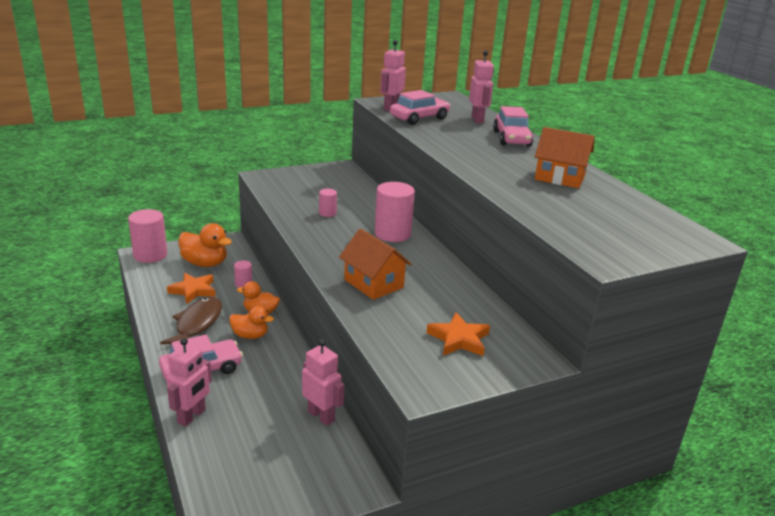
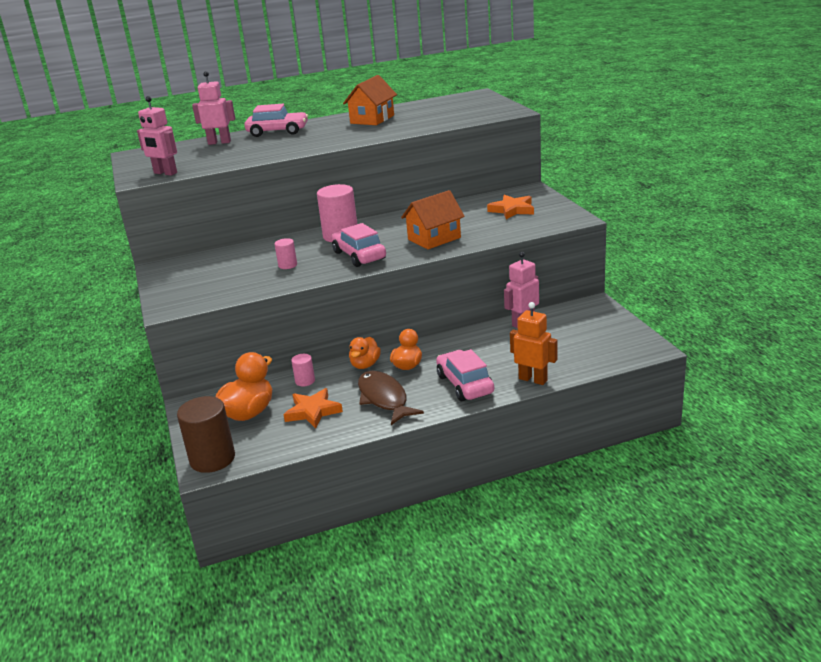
camera: 80 degrees left, 0 degrees up
(150, 255) = (212, 459): pink cylinder -> brown cylinder
(192, 416) = (533, 379): pink robot -> orange robot
(197, 324) = (384, 398): brown fish -> brown fish turned 45 degrees clockwise
(419, 118) = (207, 161): pink car -> pink car (359, 255)

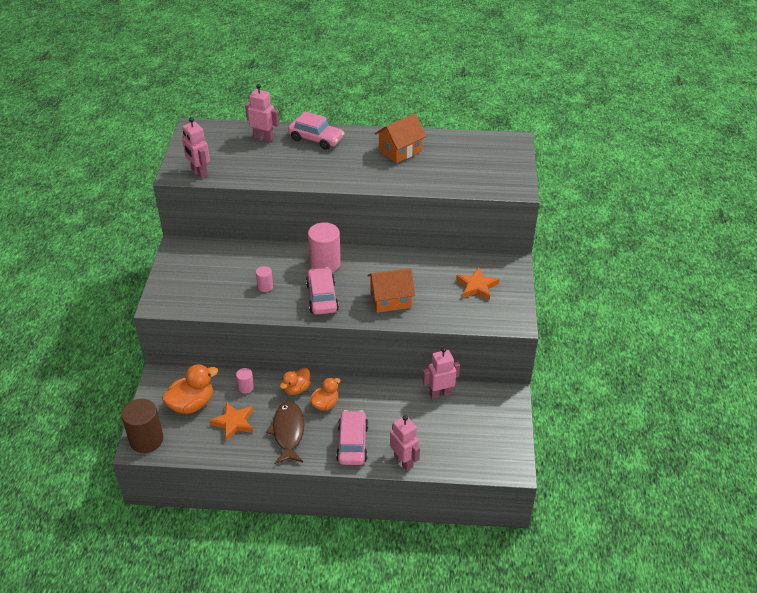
camera: 20 degrees right, 15 degrees up
(533, 379) = (403, 461): orange robot -> pink robot

